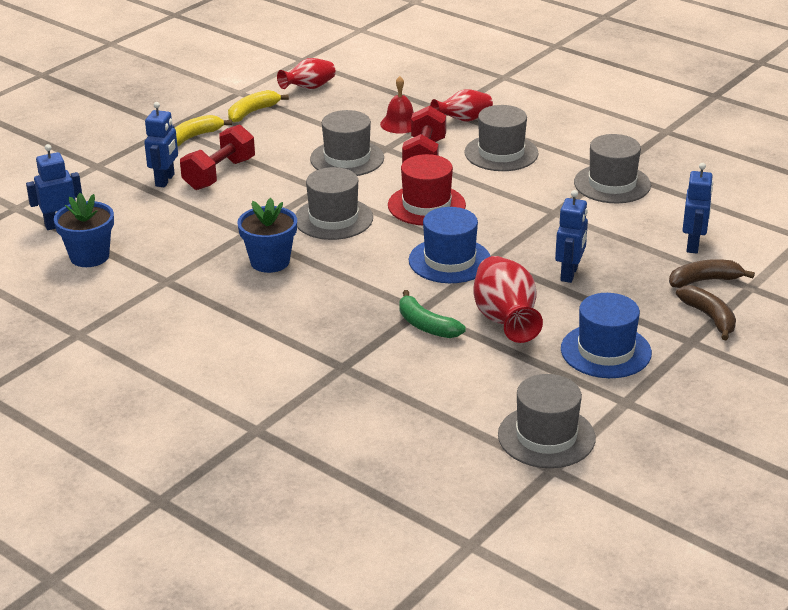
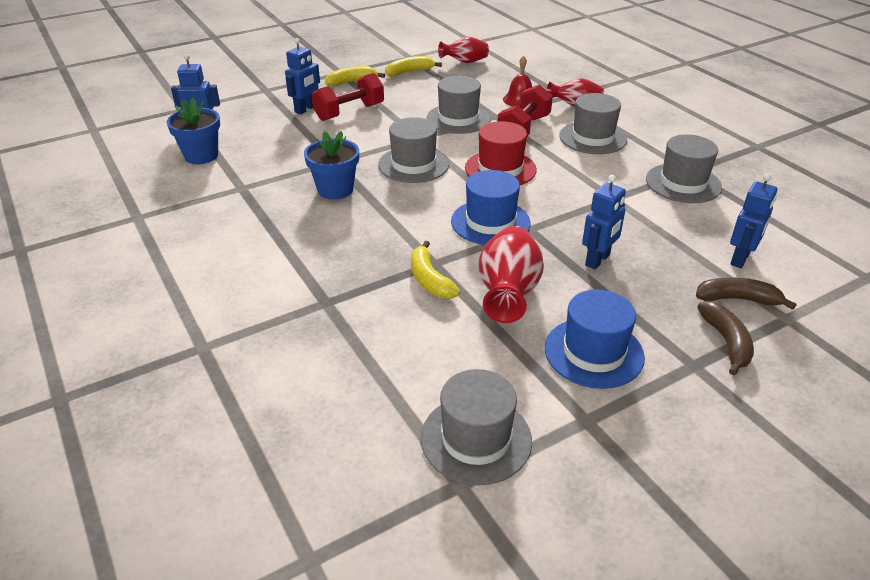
camera: 20 degrees right, 5 degrees up
(426, 325) = (429, 280): green banana -> yellow banana

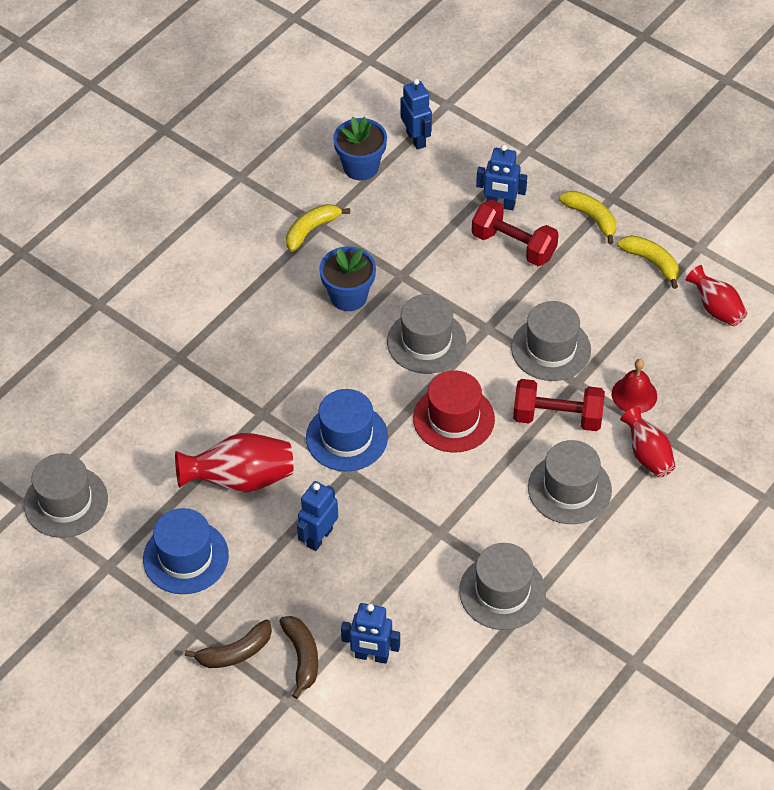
camera: 70 degrees right, 15 degrees up
(429, 280) = (236, 417): yellow banana -> yellow banana (311, 230)
(598, 260) = (319, 537): blue robot -> blue robot turned 105 degrees clockwise

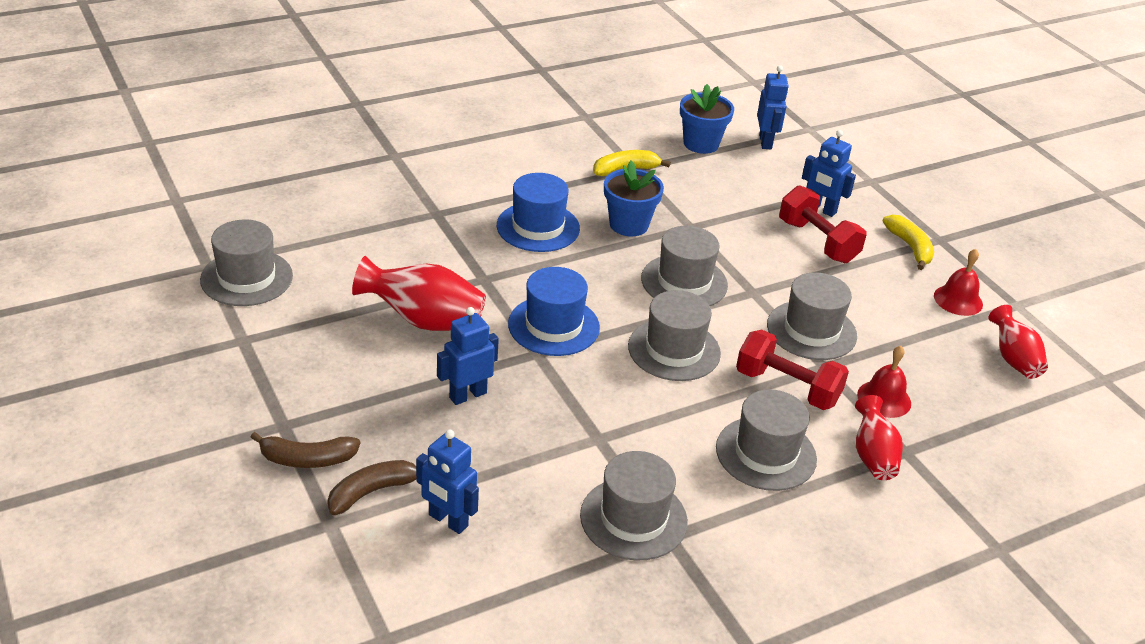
camera: 20 degrees right, 15 degrees down
(186, 557) = (322, 361): blue hat -> blue hat (538, 227)
(302, 657) = (373, 491): brown banana -> brown banana turned 135 degrees counterclockwise
(453, 418) = (674, 350): red hat -> grey hat
(651, 262) = (958, 300): yellow banana -> red bell

